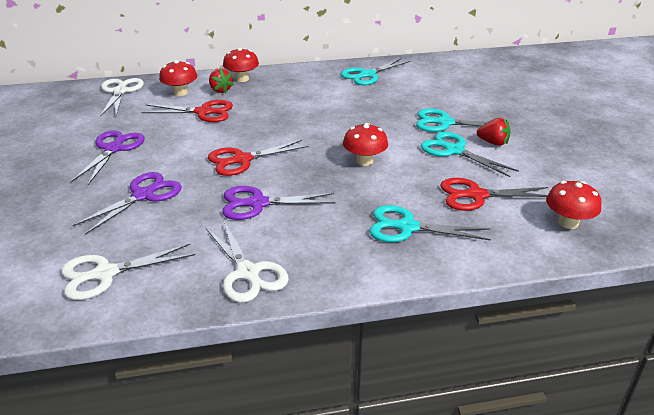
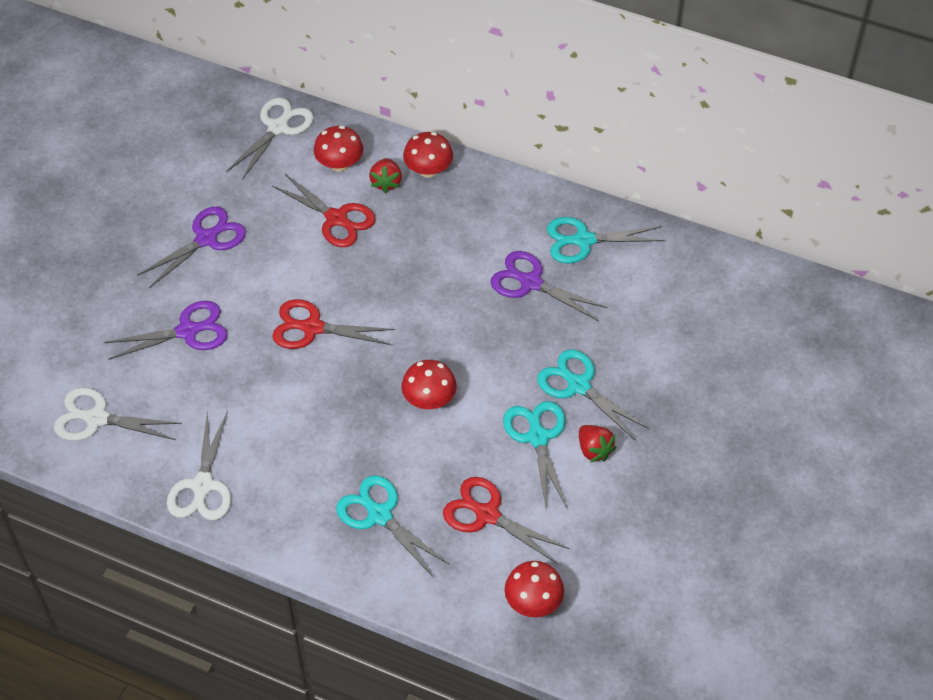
camera: 35 degrees right, 20 degrees up
(257, 204) = (276, 403): purple scissors -> purple scissors (530, 282)

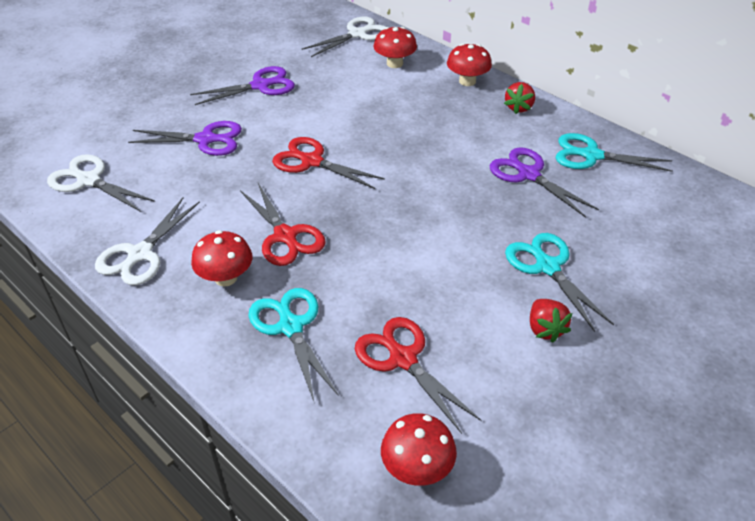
camera: 20 degrees right, 10 degrees down
(337, 219) = (374, 95): red scissors -> red scissors (286, 236)
(386, 182) = (427, 82): red strawberry -> red strawberry (519, 107)
(429, 399) = (390, 240): red mushroom -> red mushroom (226, 278)
(537, 436) = (487, 300): turquoise scissors -> none

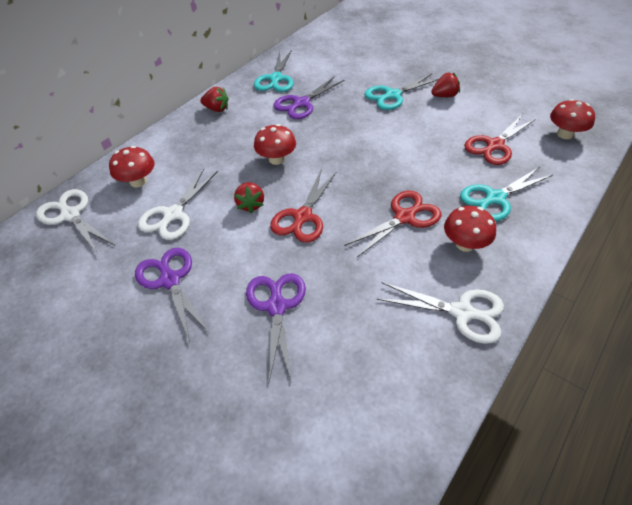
camera: 95 degrees left, 5 degrees up
(88, 180) = (367, 403): white scissors -> white scissors (173, 215)
(341, 129) = (250, 204): none -> red strawberry
(467, 81) = (175, 136): red mushroom -> red mushroom (276, 159)

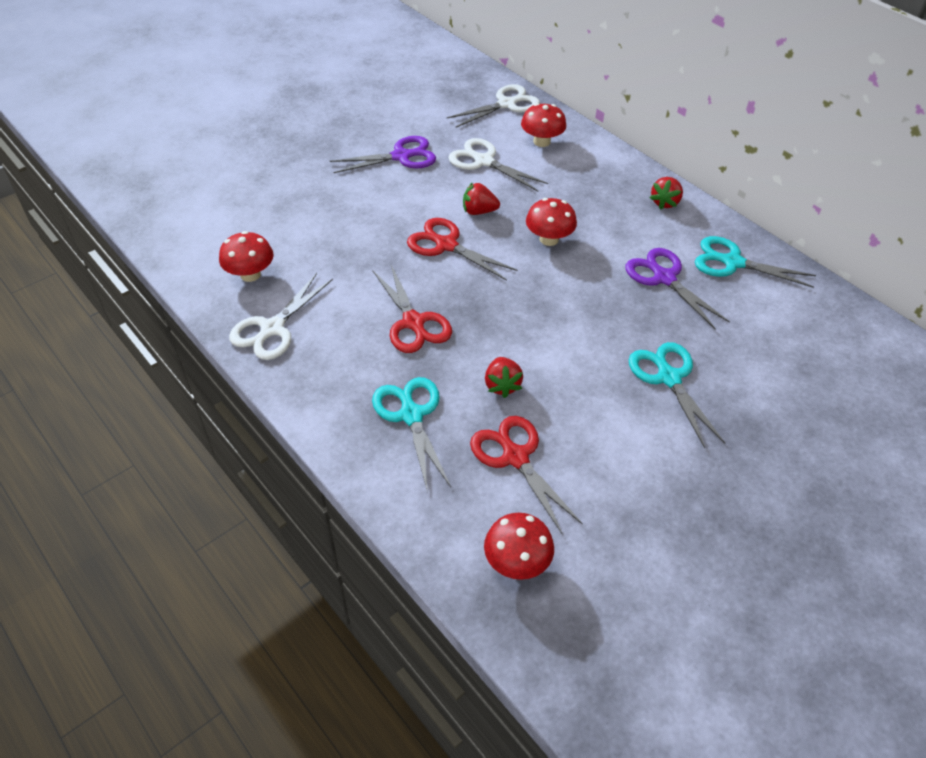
camera: 100 degrees right, 0 degrees up
(276, 306) = (343, 212): purple scissors -> none
(444, 96) = (656, 441): red strawberry -> red strawberry (502, 385)
(465, 244) = (353, 360): red mushroom -> red mushroom (250, 274)

